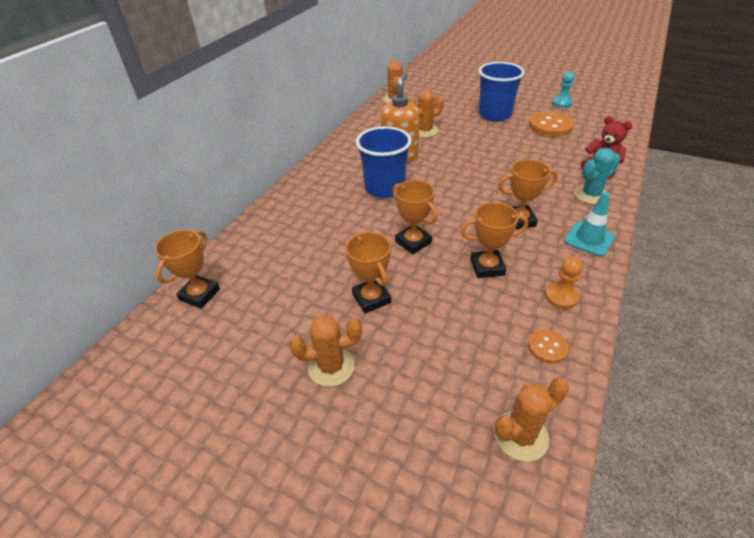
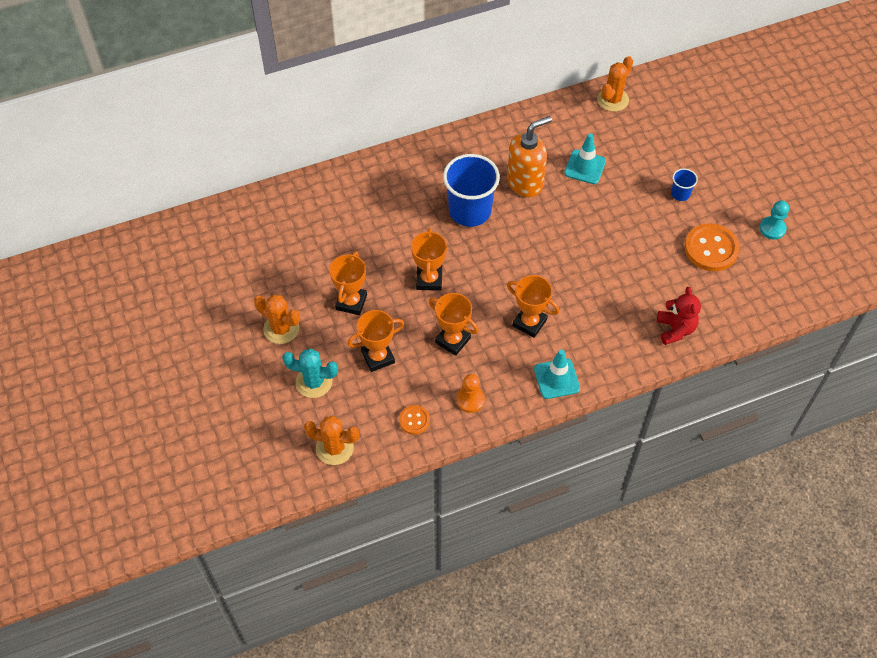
camera: 40 degrees right, 15 degrees up
(199, 294) = (254, 214): orange trophy -> orange trophy (378, 357)
(425, 131) = (585, 167): orange cactus -> turquoise traffic cone
(494, 114) = (680, 194): blue cup -> blue cup, size x0.46
(591, 195) = (622, 346): turquoise cactus -> turquoise cactus (314, 382)

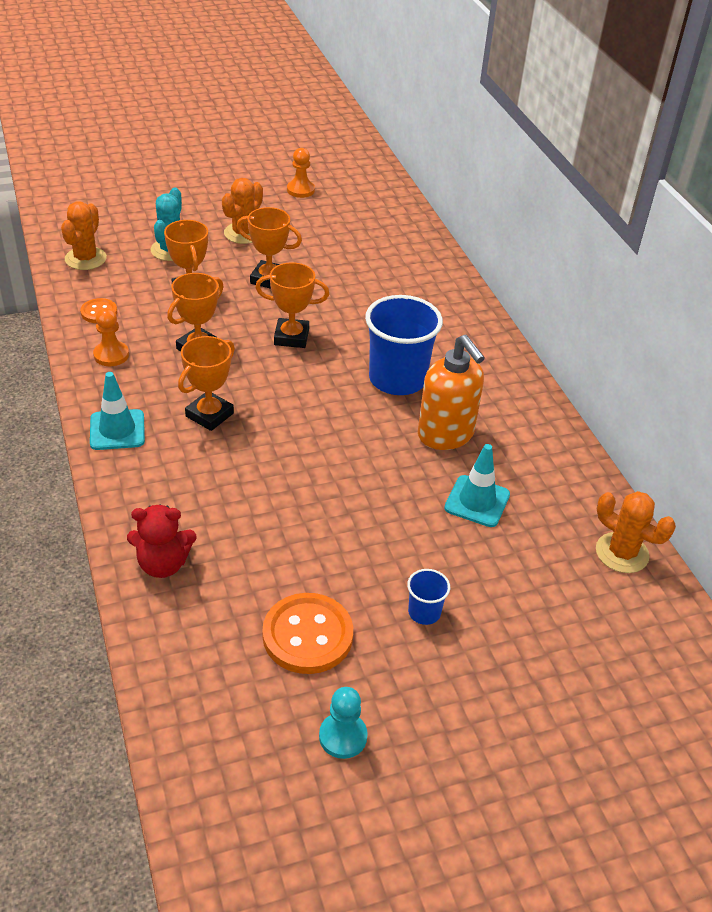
camera: 90 degrees right, 15 degrees down
(202, 291) = (300, 190): none -> orange pawn

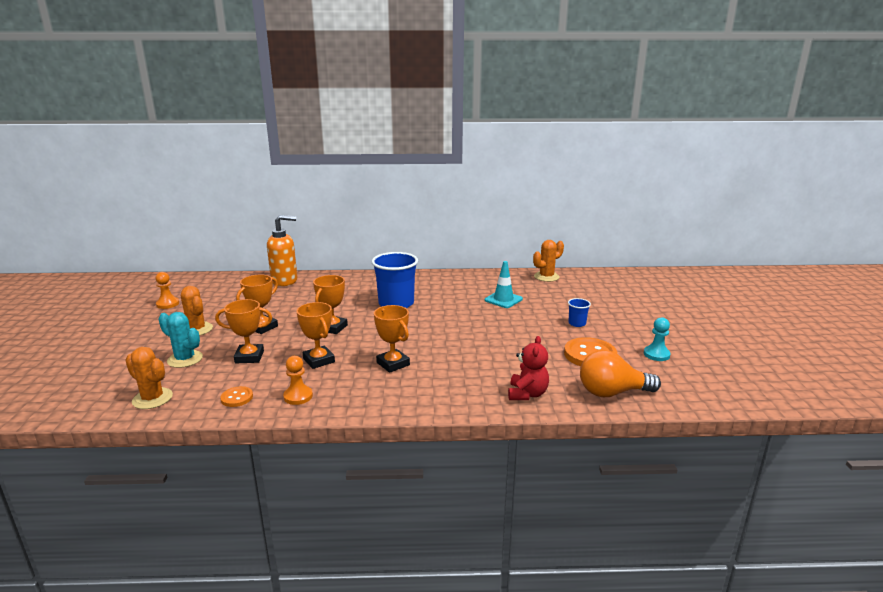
camera: 70 degrees left, 20 degrees down
(117, 430) = (388, 400): turquoise traffic cone -> none
(191, 668) = (612, 392): none -> orange light bulb
(446, 435) = (450, 299): orange soap dispenser -> orange soap dispenser (285, 281)

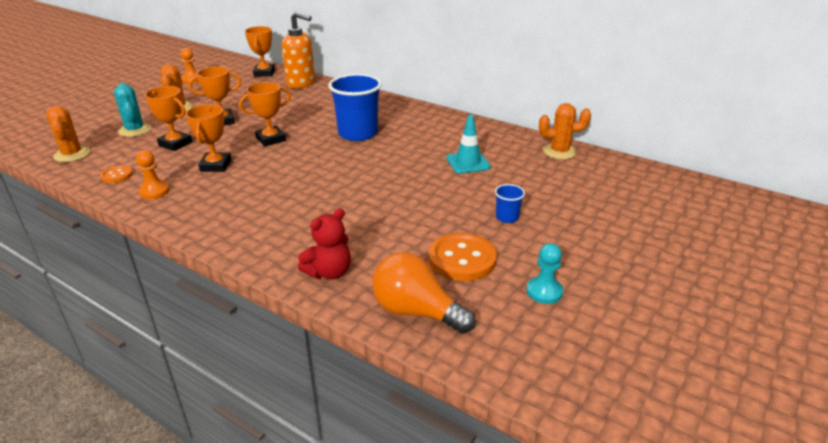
camera: 35 degrees right, 10 degrees up
(393, 364) = (264, 191): orange trophy -> orange trophy (264, 73)

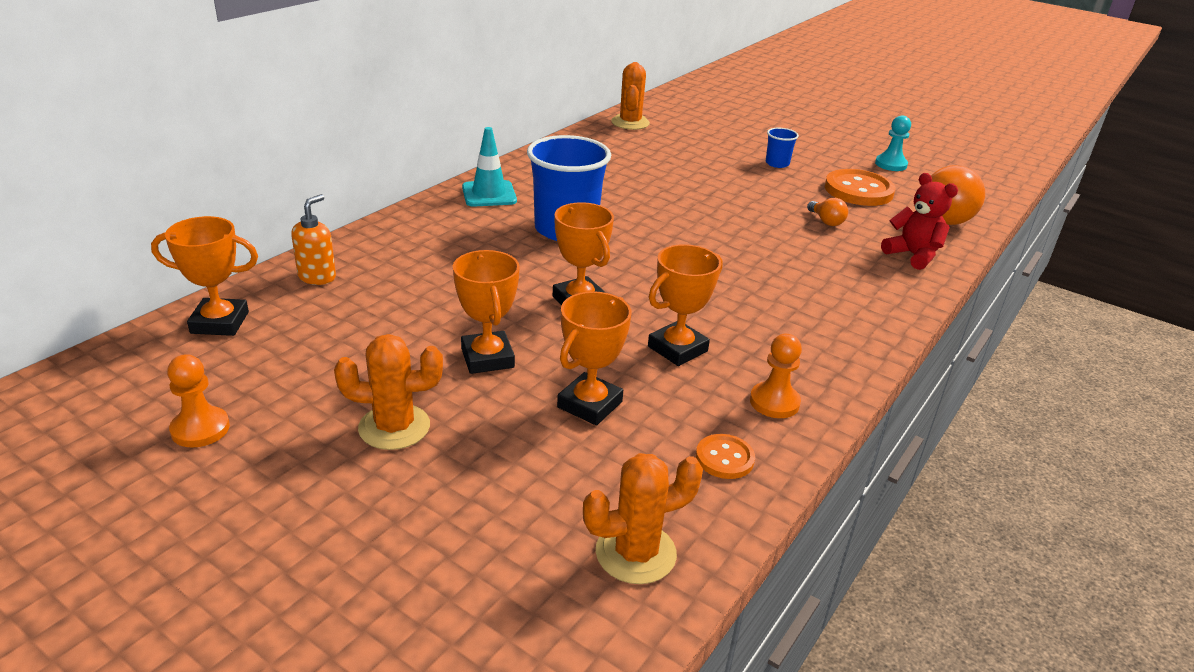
camera: 90 degrees left, 0 degrees up
(135, 130) = (513, 475): turquoise cactus -> none
(215, 165) = (677, 349): orange trophy -> orange trophy turned 45 degrees counterclockwise
(301, 83) = (317, 277): orange soap dispenser -> orange soap dispenser, size x0.57
(389, 232) = (826, 221): none -> orange light bulb
(468, 163) = (658, 168): turquoise traffic cone -> turquoise traffic cone (489, 194)

